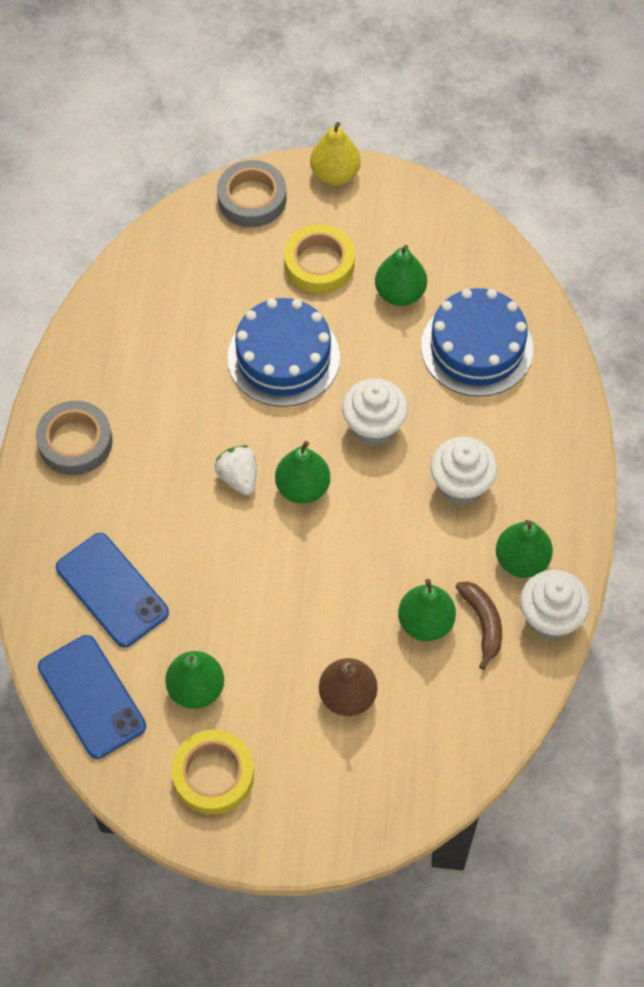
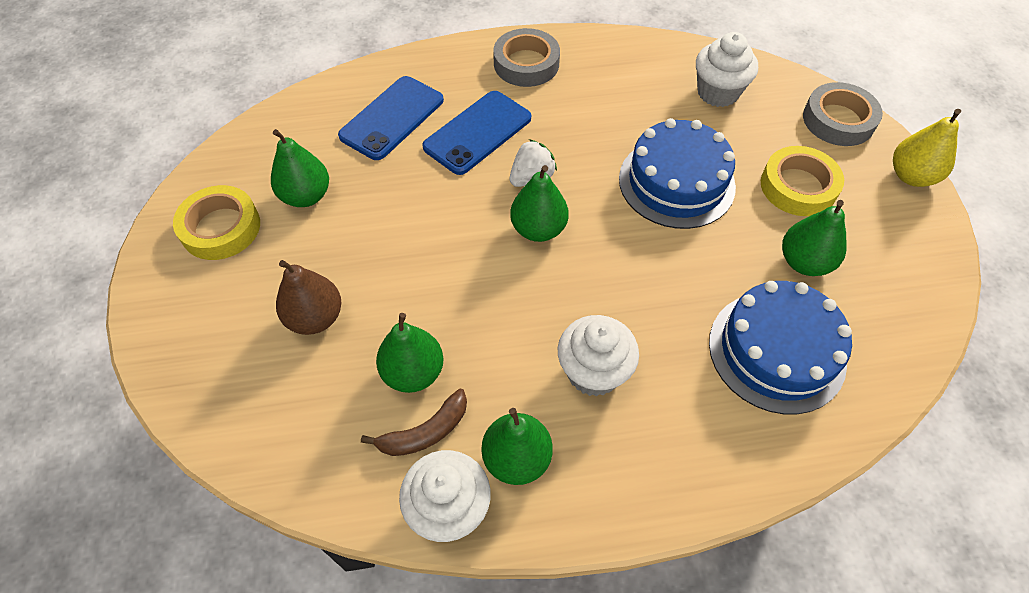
camera: 75 degrees right, 5 degrees down
(92, 696) = (289, 128): blue phone -> blue phone (478, 133)
(373, 426) = (632, 273): white cupcake -> white cupcake (717, 92)

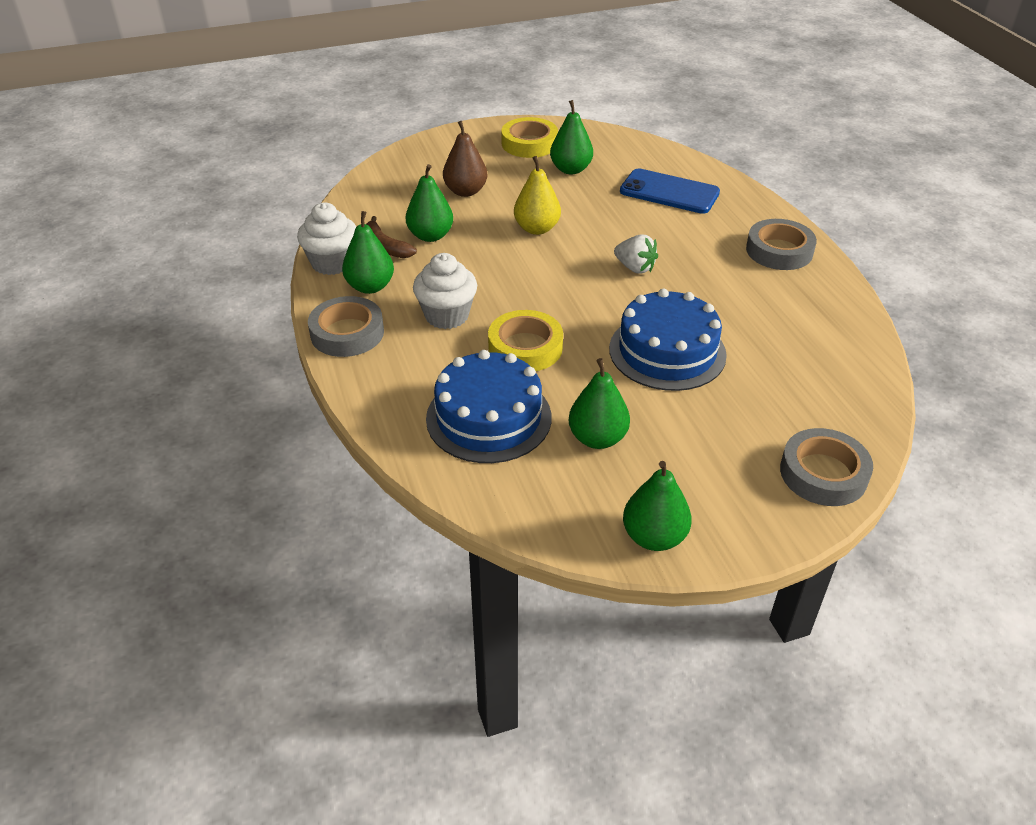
camera: 80 degrees right, 15 degrees down
(478, 133) = (674, 235): blue phone -> none
(538, 229) = (579, 277): green pear -> green pear (654, 537)
(615, 494) = (347, 333): none -> grey tape
(717, 92) = (813, 376): white cupcake -> none
(798, 186) = (699, 436): yellow tape -> yellow tape (525, 347)
(911, 176) = (760, 534): yellow pear -> yellow pear (537, 229)

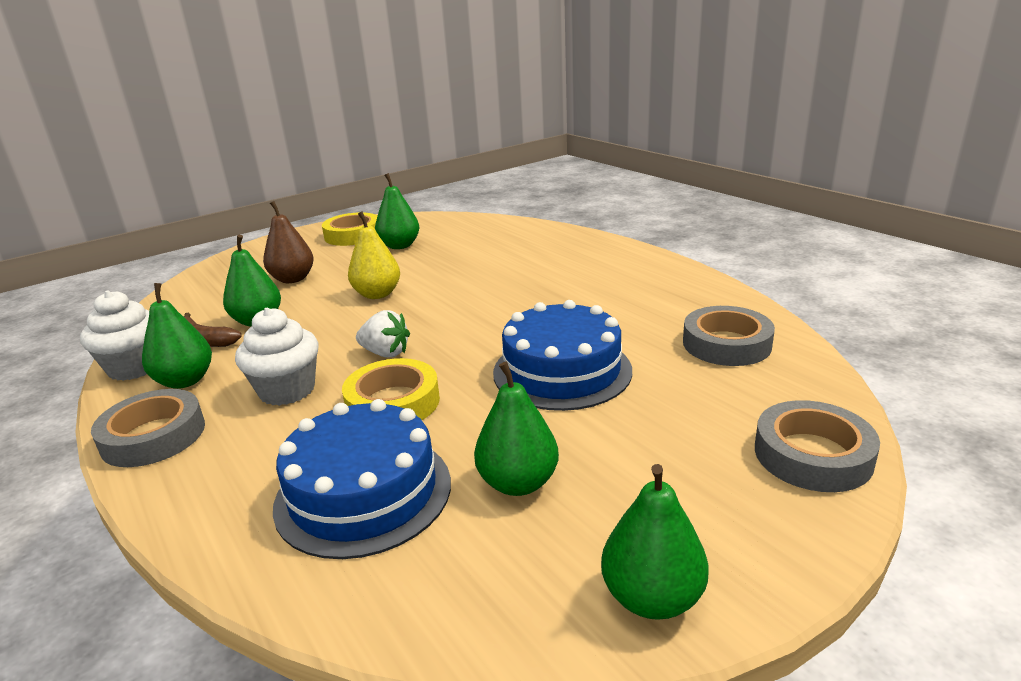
camera: 15 degrees left, 15 degrees down
(635, 268) = (493, 306): white strawberry -> white strawberry (385, 353)
(669, 192) = (502, 245): blue phone -> none
(779, 251) = (630, 267): grey tape -> grey tape (726, 344)

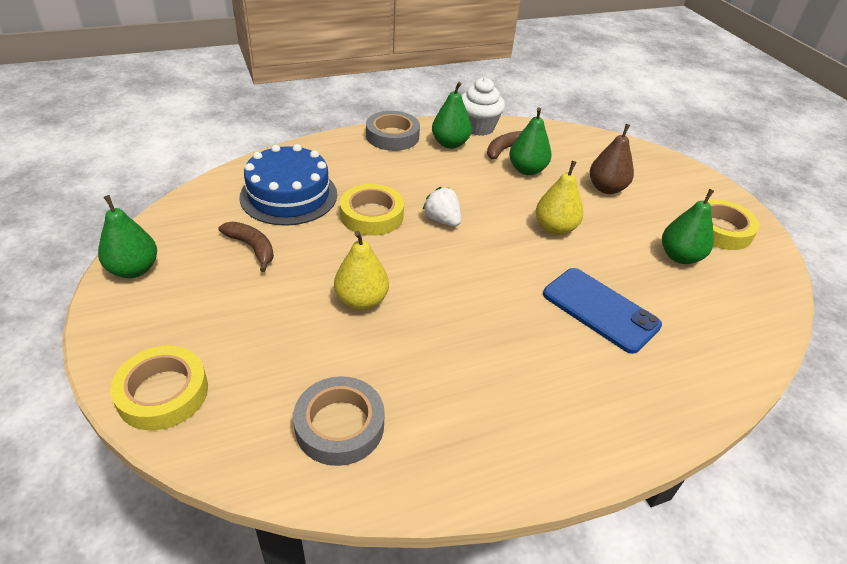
camera: 100 degrees right, 15 degrees up
(287, 390) = (414, 177): white cupcake -> none
(385, 353) = (442, 220): white strawberry -> white strawberry turned 105 degrees clockwise
(491, 266) = (600, 309): none -> blue phone
(518, 483) = (252, 248): green pear -> brown banana
(562, 371) = (361, 300): blue cake -> yellow pear
(812, 455) = (163, 393): grey tape -> yellow tape

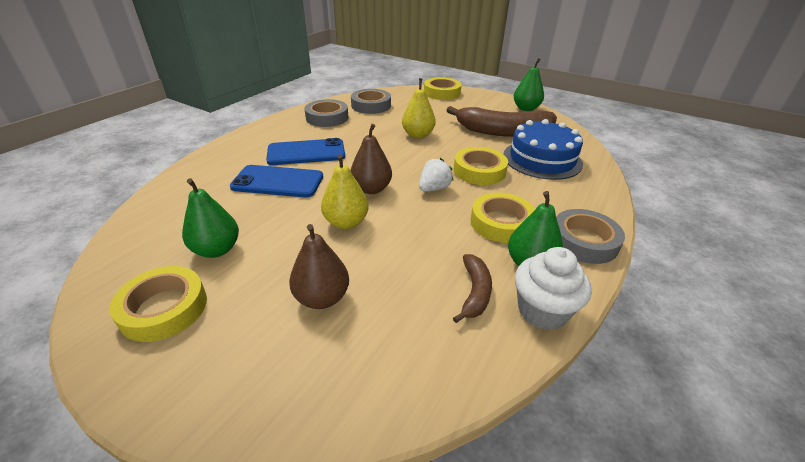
camera: 145 degrees right, 5 degrees down
(252, 248) = (502, 132): brown banana -> brown banana, size x2.04
(428, 170) = (501, 223): none -> yellow tape
(442, 220) = (434, 188): white strawberry -> white strawberry turned 60 degrees counterclockwise
(451, 428) = (327, 117): none -> grey tape
(503, 249) = (371, 189): none -> brown pear
(527, 170) = (424, 274): green pear -> none
(540, 346) = (306, 153): none -> blue phone

